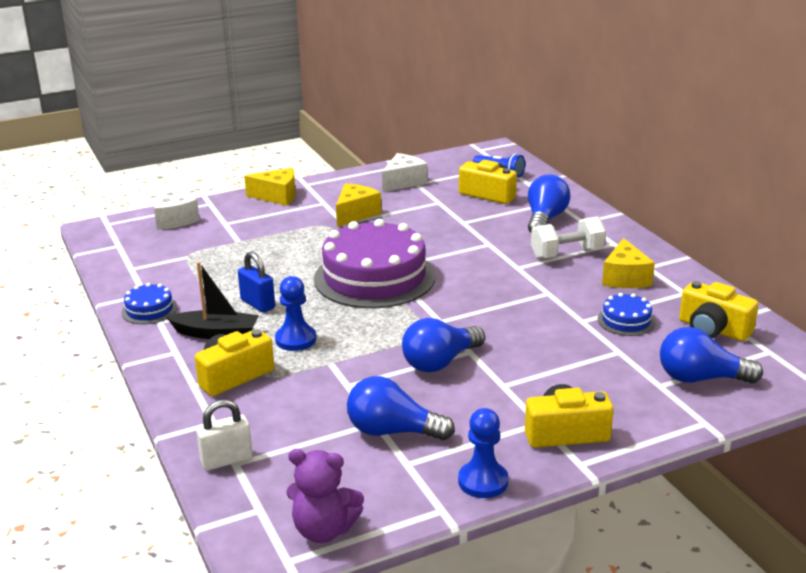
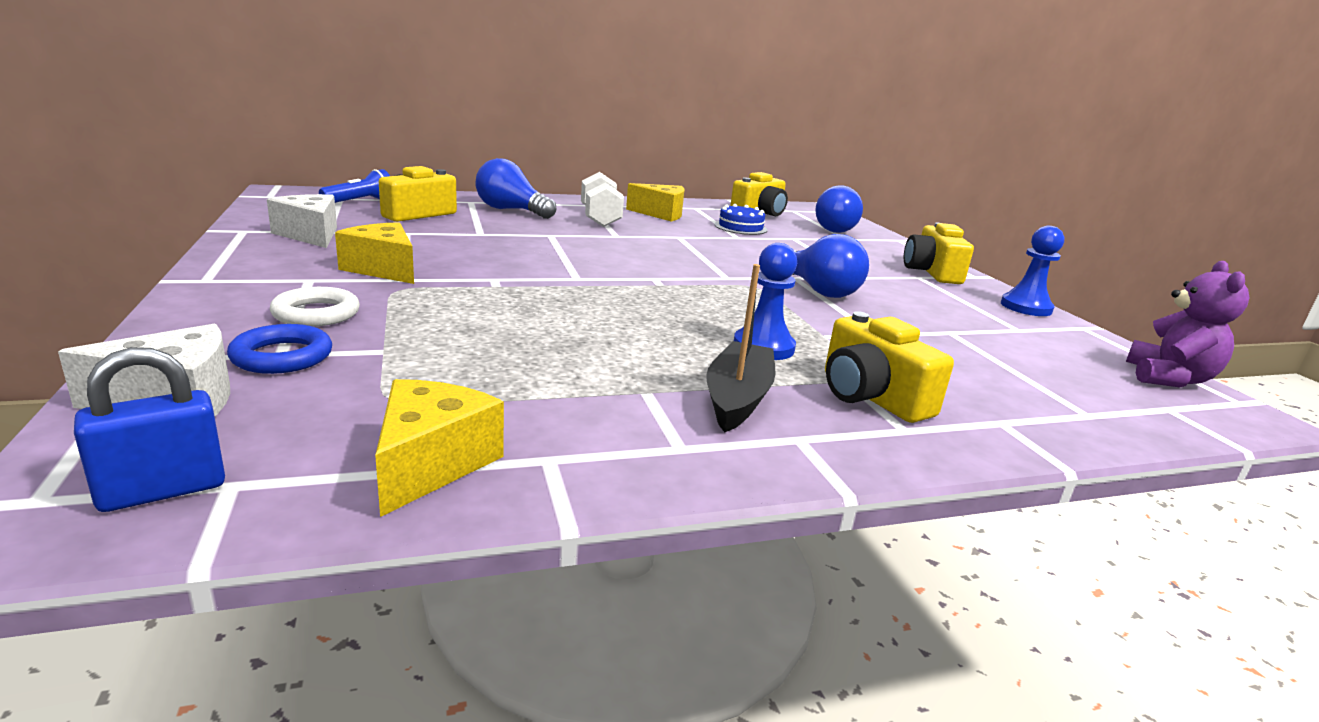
camera: 85 degrees left, 5 degrees down
(149, 310) = (627, 456): blue cake -> none
(222, 224) = (282, 356): none -> blue ring
(226, 460) = (1086, 419): white padlock -> none
(257, 304) = (646, 359): blue padlock -> blue padlock (163, 491)
(275, 217) = (316, 313): none -> white ring
(277, 196) = (223, 303): yellow cheese -> yellow cheese (431, 464)
(374, 277) = (601, 287): purple cake -> none
(392, 431) = (964, 327): blue light bulb -> none

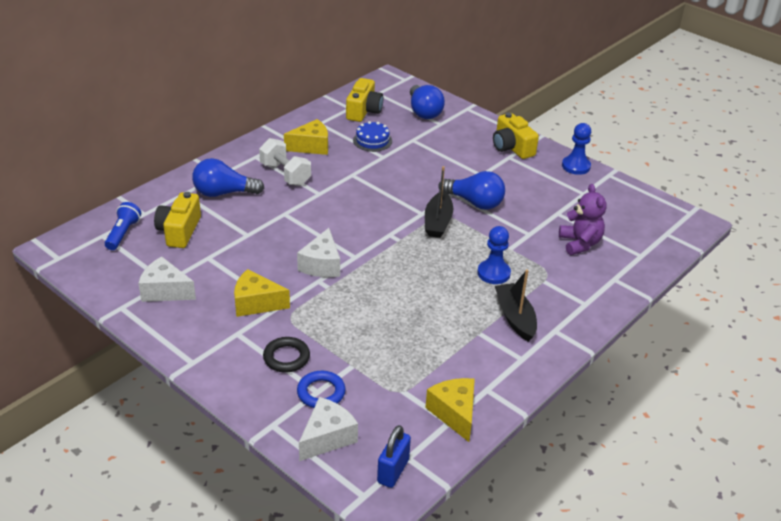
camera: 30 degrees left, 15 degrees up
(316, 313) = (286, 357): white ring -> black ring
(522, 271) = (321, 265): none -> white cheese
(739, 288) = (438, 222): none -> black boat
(871, 396) = (560, 288): yellow camera -> none
(1168, 378) = (659, 207): purple teddy bear -> purple teddy bear (580, 243)

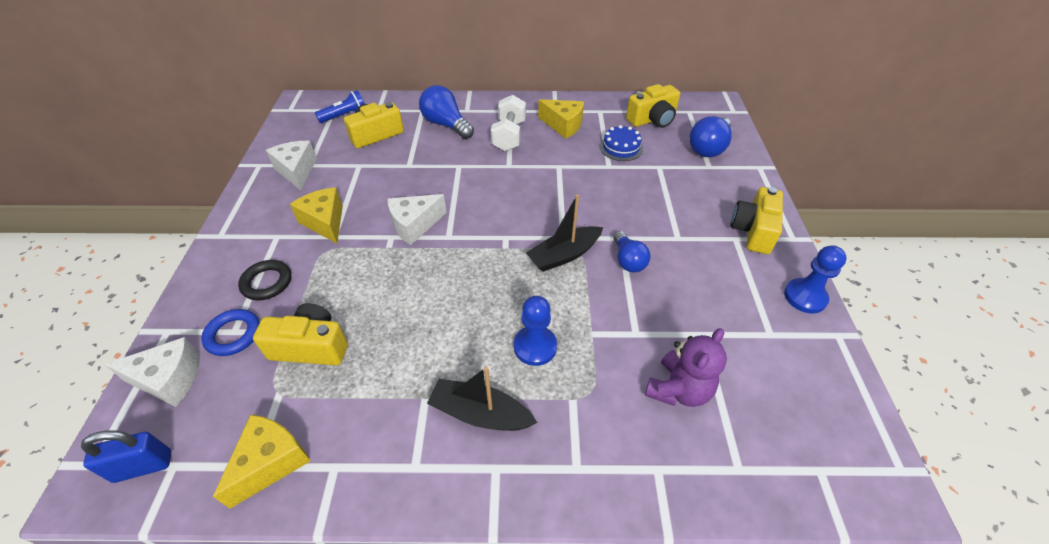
camera: 50 degrees right, 10 degrees up
(379, 361) = (311, 347): none -> yellow camera
(474, 202) = (628, 260): blue light bulb -> blue light bulb, size x0.65
(515, 318) = (480, 413): black boat -> black boat turned 105 degrees counterclockwise

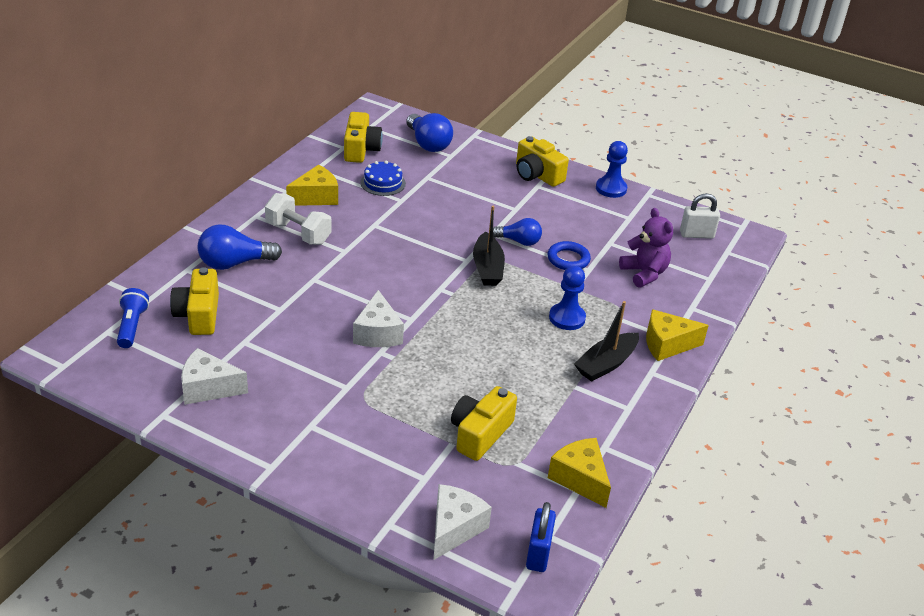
camera: 65 degrees left, 10 degrees down
(233, 335) = (429, 479): blue ring -> blue ring (568, 259)
(267, 283) = (376, 445): black ring -> none
(325, 222) = (319, 388): yellow cheese -> yellow cheese (667, 344)
(816, 418) = (696, 235): none -> white padlock

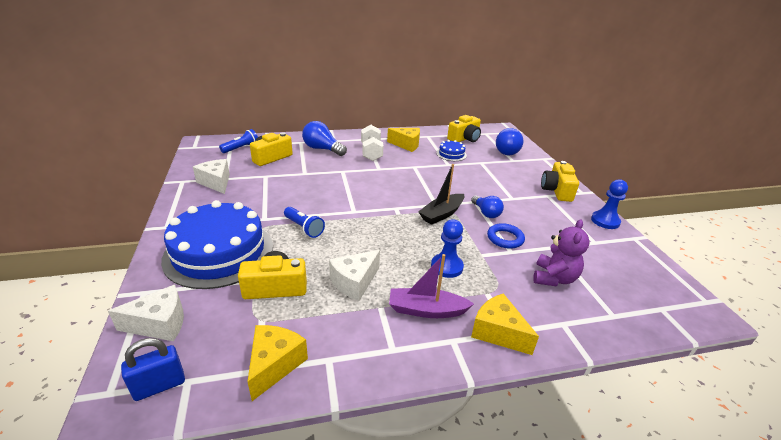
camera: 50 degrees right, 5 degrees down
(376, 447) = (219, 252): none -> blue cake
(377, 333) = (325, 207): white cheese -> white cheese (354, 282)
(401, 368) = (304, 228): none -> blue flashlight
(606, 364) = (426, 310): black boat -> purple boat
(696, 235) = (645, 282): white padlock -> none

